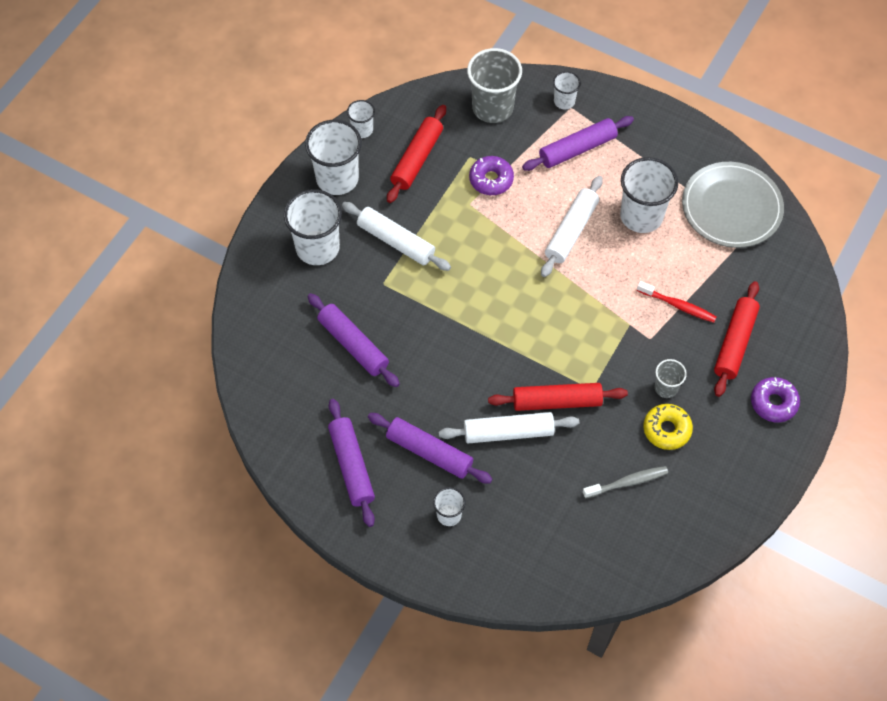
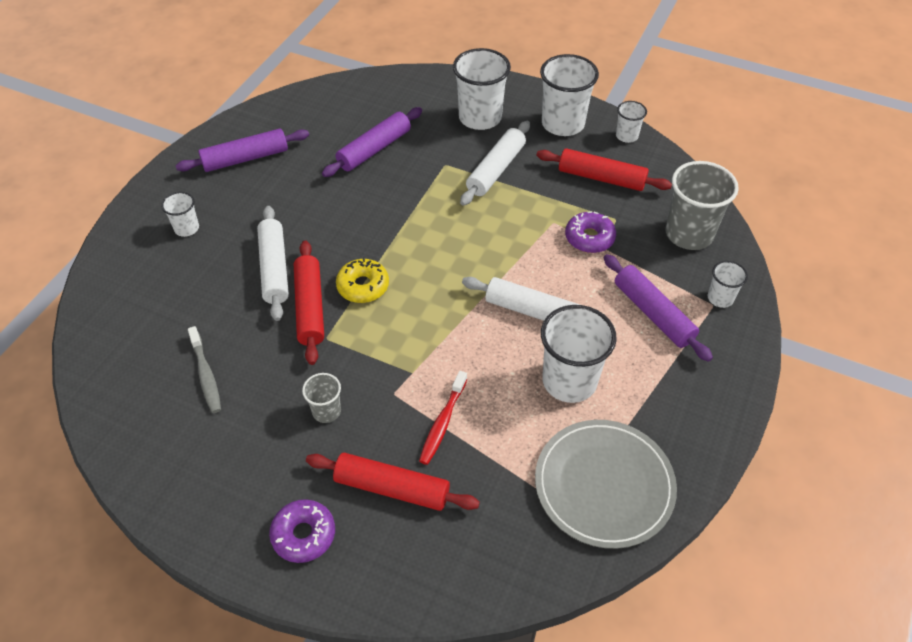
camera: 85 degrees right, 10 degrees down
(429, 452) = (255, 210): purple rolling pin -> none
(666, 429) = (270, 412): yellow donut -> yellow donut (363, 286)

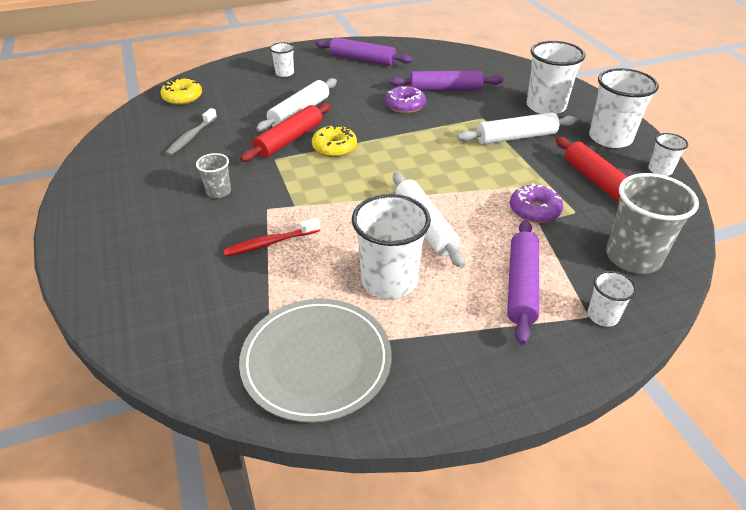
camera: 45 degrees right, 10 degrees down
(117, 335) = (182, 97): none -> yellow donut
(303, 534) = (112, 239): purple donut -> purple donut (405, 105)
(392, 488) = (189, 253): red rolling pin -> none

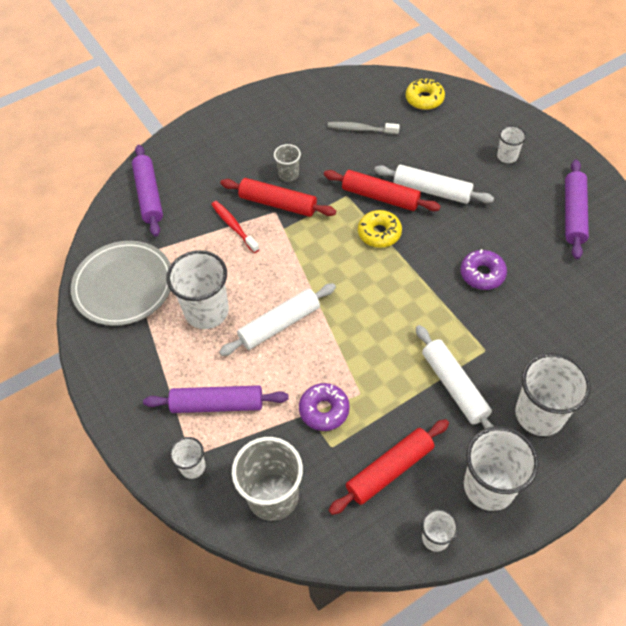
camera: 80 degrees right, 15 degrees up
(256, 205) = (278, 204): none -> red rolling pin
(445, 89) = (537, 306): purple rolling pin -> purple rolling pin (149, 195)

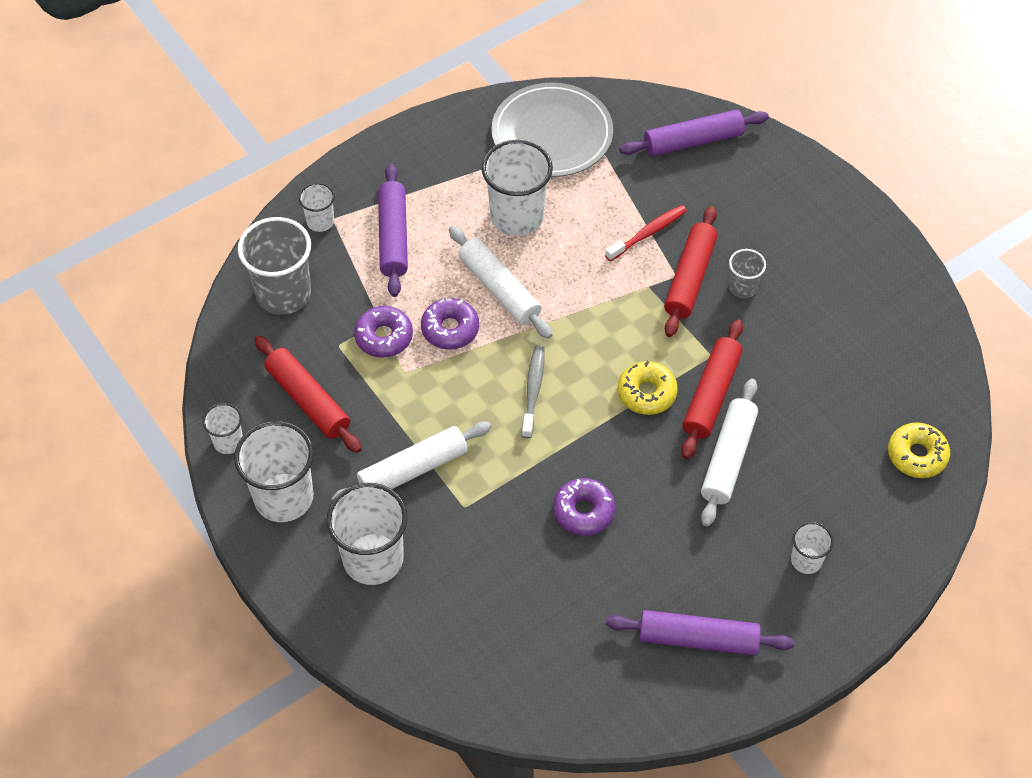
camera: 85 degrees right, 0 degrees up
(318, 360) = (450, 329): none -> purple donut
(360, 129) = (840, 371): grey toothbrush -> grey toothbrush (533, 390)

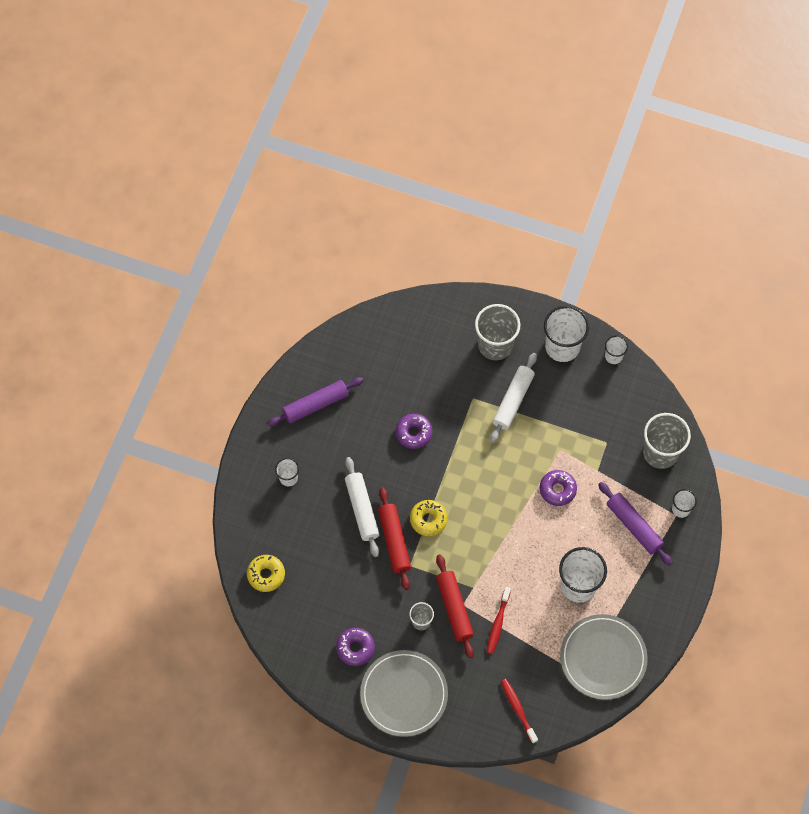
camera: 145 degrees right, 10 degrees up
(308, 400) = (594, 402): red rolling pin -> none
(373, 559) = (495, 345): white cup -> grey cup
(384, 337) = (587, 462): purple donut -> purple donut (355, 648)
(499, 289) = (551, 531): white rolling pin -> none
(533, 390) = (487, 483): grey toothbrush -> none
(693, 141) = (518, 709): purple rolling pin -> red toothbrush
(820, 227) = (404, 694): none -> grey plate

